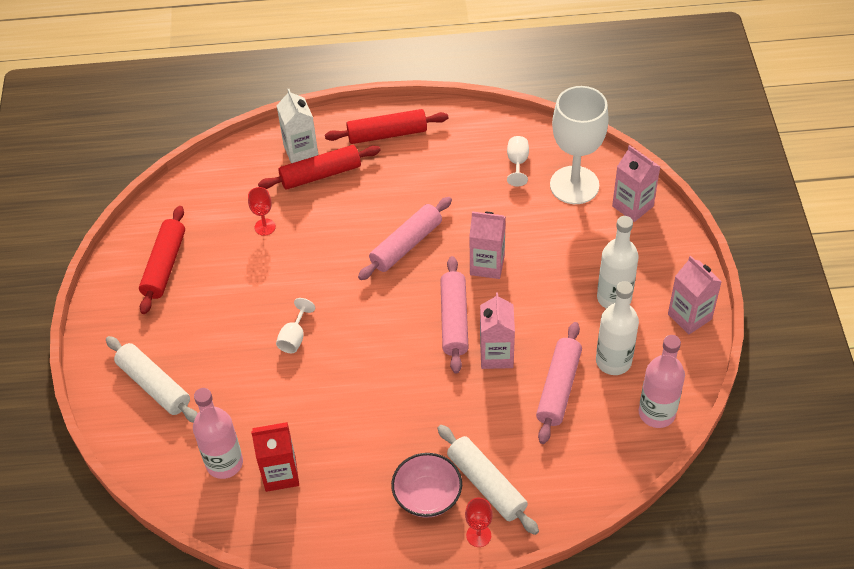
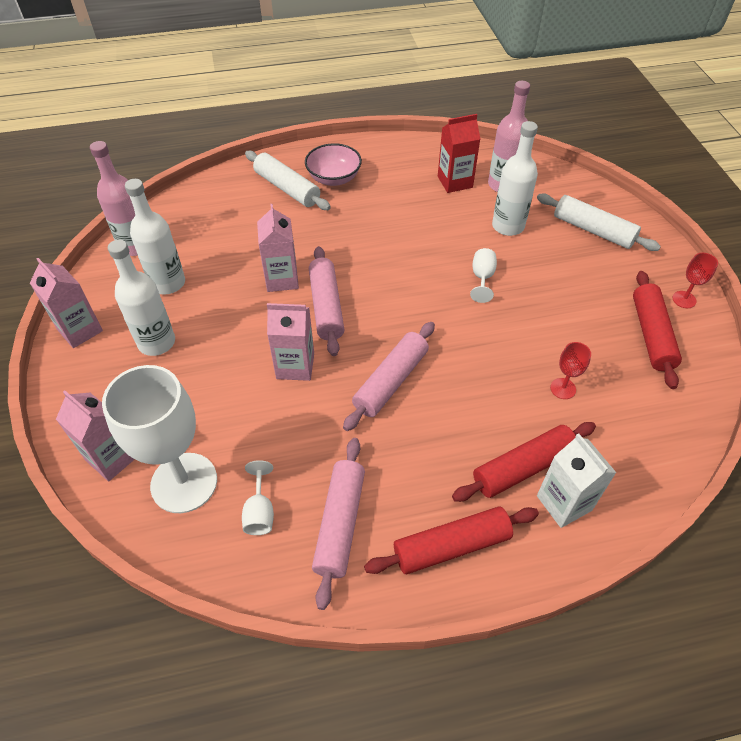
camera: 170 degrees right, 0 degrees up
(243, 400) = (508, 226): none -> white bottle
(478, 535) = (292, 160): red goblet -> red goblet (684, 299)
(559, 388) = (223, 257): pink rolling pin -> pink rolling pin (339, 523)

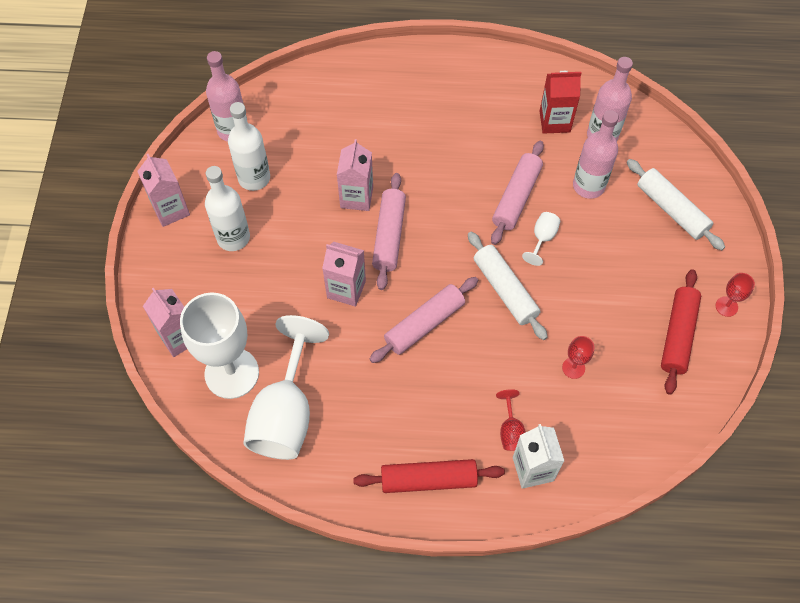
camera: 15 degrees right, 10 degrees up
(260, 512) = (285, 413): white goblet -> white goblet, size x2.36
(287, 188) = (387, 93): white rolling pin -> white rolling pin (505, 290)
(334, 178) = (436, 91): pink bowl -> none
(339, 523) = (345, 439): pink rolling pin -> pink rolling pin (516, 197)
(508, 226) = (588, 186): white bottle -> pink bottle
(523, 468) = (510, 431): red rolling pin -> red goblet

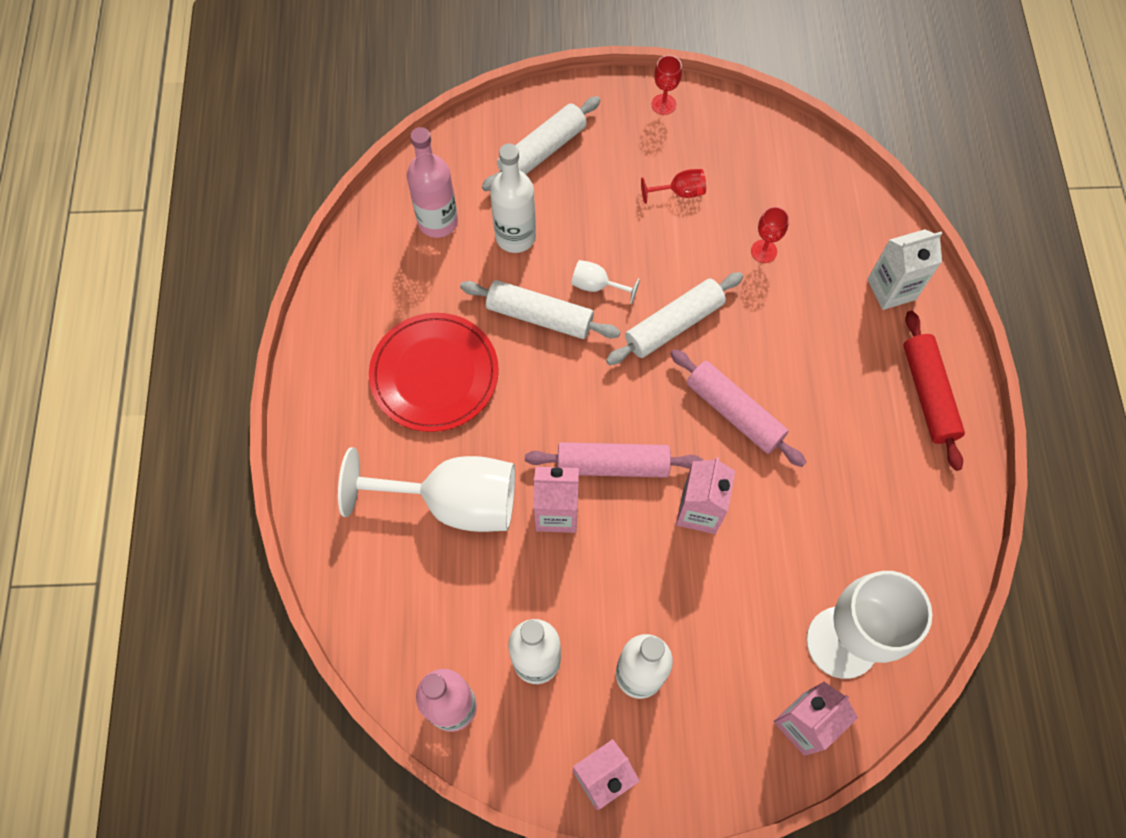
camera: 95 degrees left, 5 degrees up
(285, 413) = (881, 565): white goblet -> white goblet (453, 502)
(471, 129) = (434, 374): none -> red plate
(510, 431) = (852, 313): red goblet -> red goblet (679, 192)
(516, 197) = (539, 316): pink rolling pin -> white rolling pin
(554, 121) = (418, 275): red carton -> none
(588, 186) = (515, 236): pink bottle -> white bottle
(678, 335) = (706, 150): red rolling pin -> none

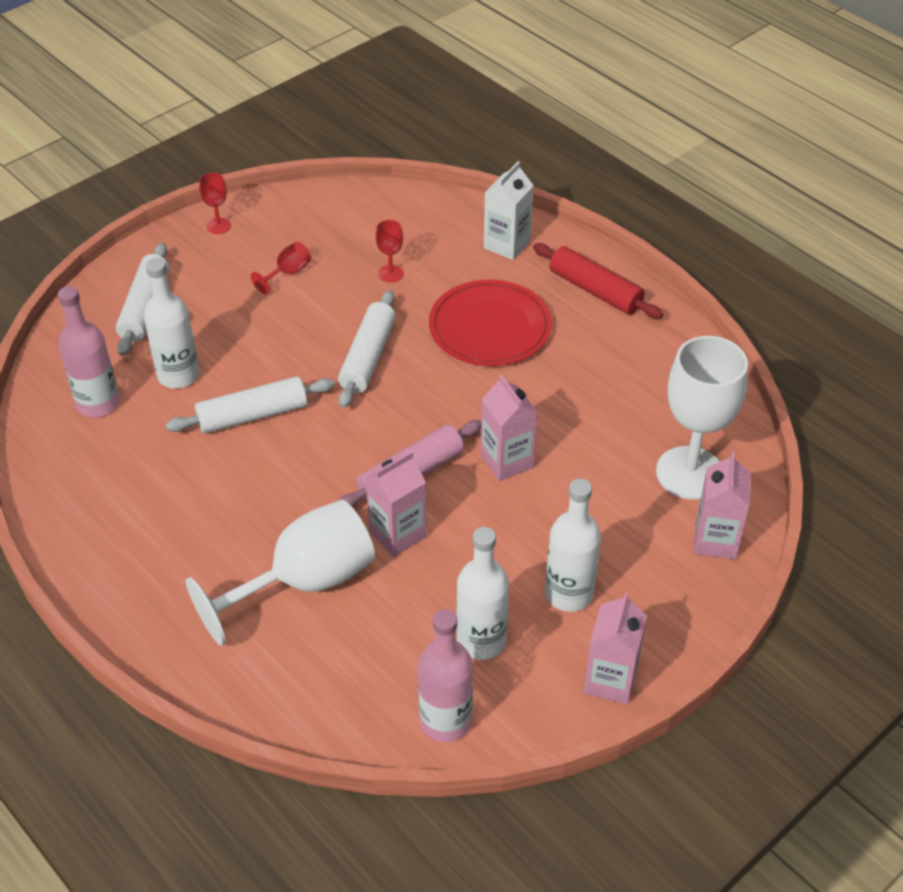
camera: 40 degrees left, 20 degrees down
(434, 374) = (200, 507): red plate -> red plate (490, 327)
(597, 286) = (281, 368): white goblet -> none
(734, 412) = (470, 384): pink rolling pin -> none

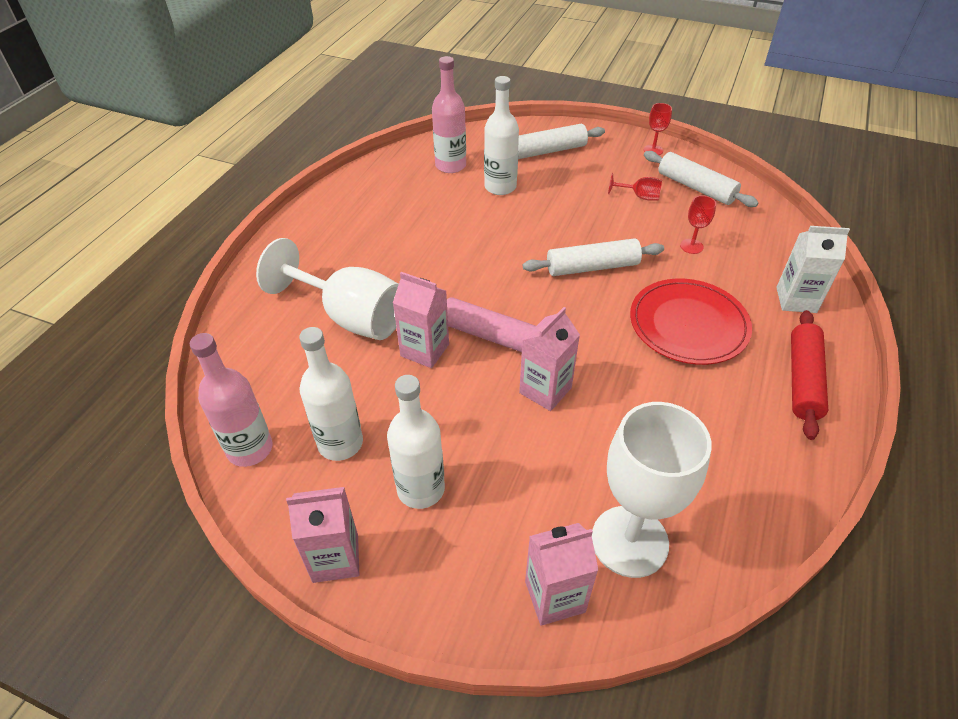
camera: 65 degrees right, 0 degrees up
(252, 415) = (489, 232): white rolling pin -> white rolling pin (695, 188)

